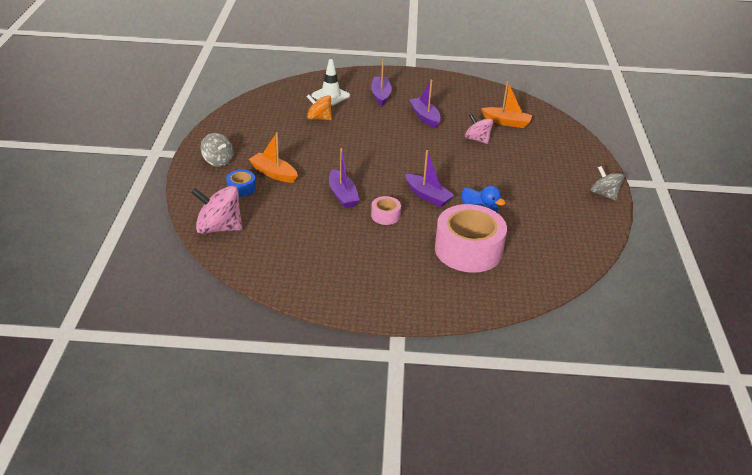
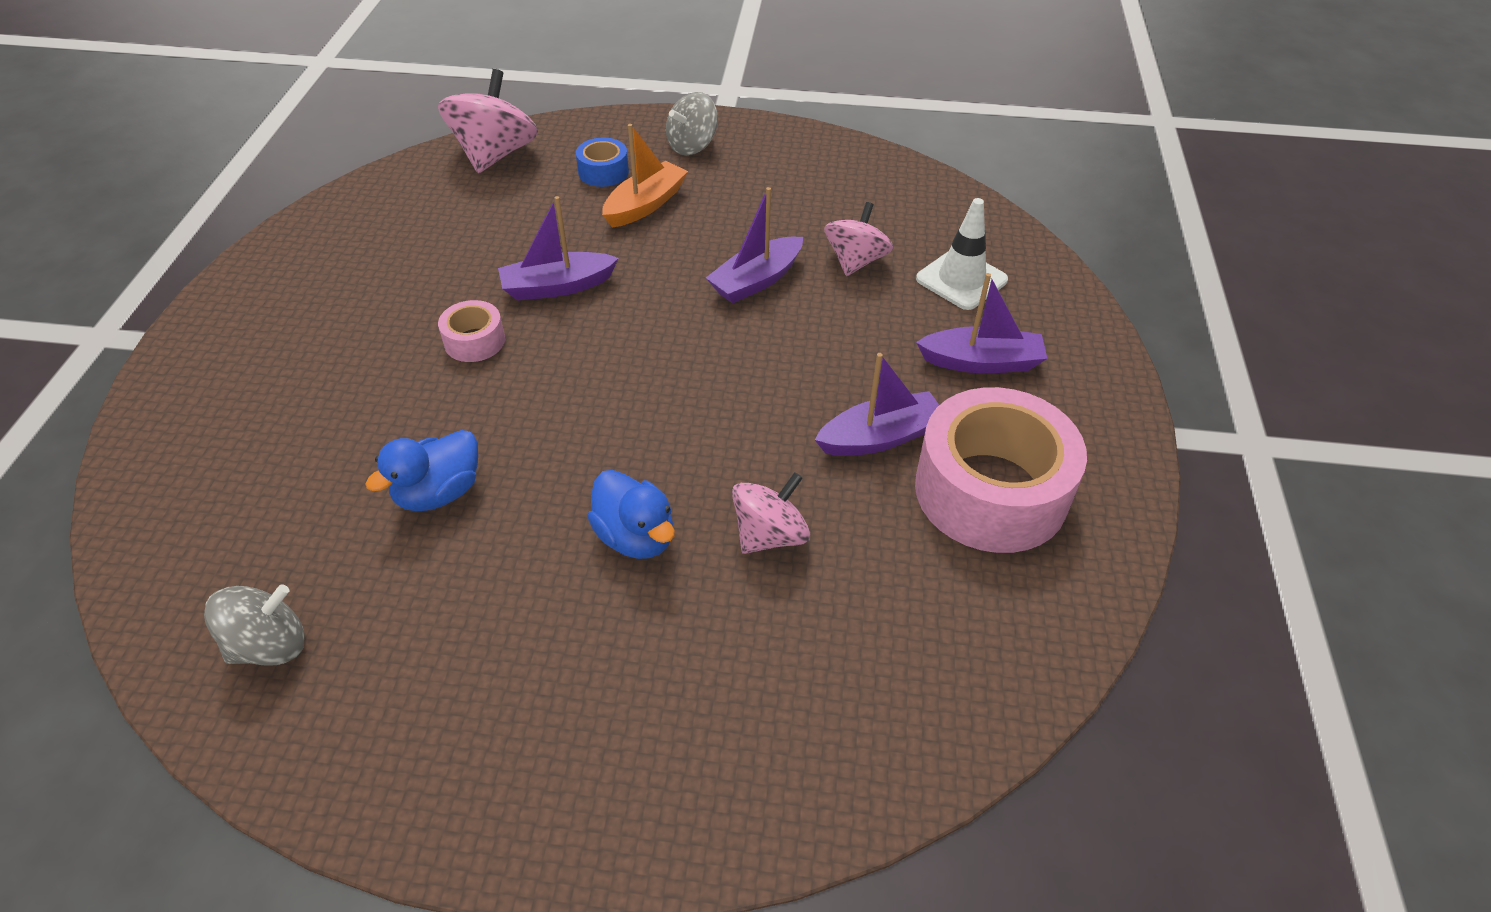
camera: 95 degrees right, 10 degrees up
(319, 118) = (855, 261): orange spinning top -> pink spinning top
(427, 196) = (528, 410): purple boat -> purple boat (756, 280)
(468, 250) = (318, 457): pink tape -> pink tape (991, 491)
(486, 166) = (635, 537): none -> blue duck
(506, 122) = (871, 622): orange boat -> none
(604, 194) = (450, 815): grey spinning top -> grey spinning top (269, 645)

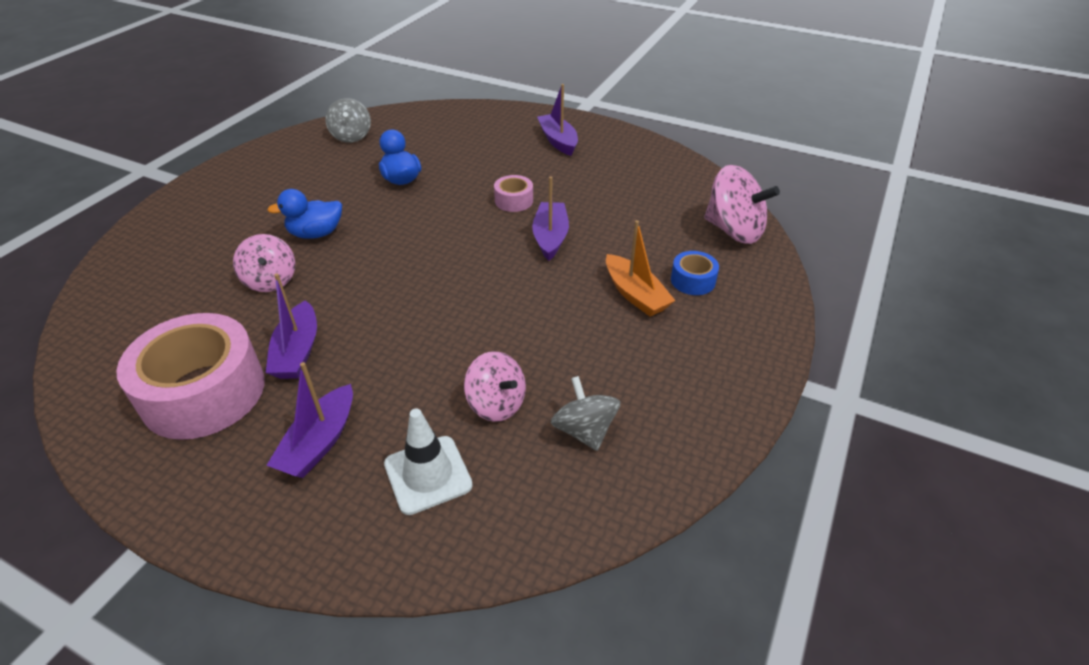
camera: 110 degrees right, 5 degrees down
(692, 146) = (724, 341): grey spinning top -> grey spinning top (584, 430)
(756, 280) = (504, 334): purple boat -> purple boat (558, 141)

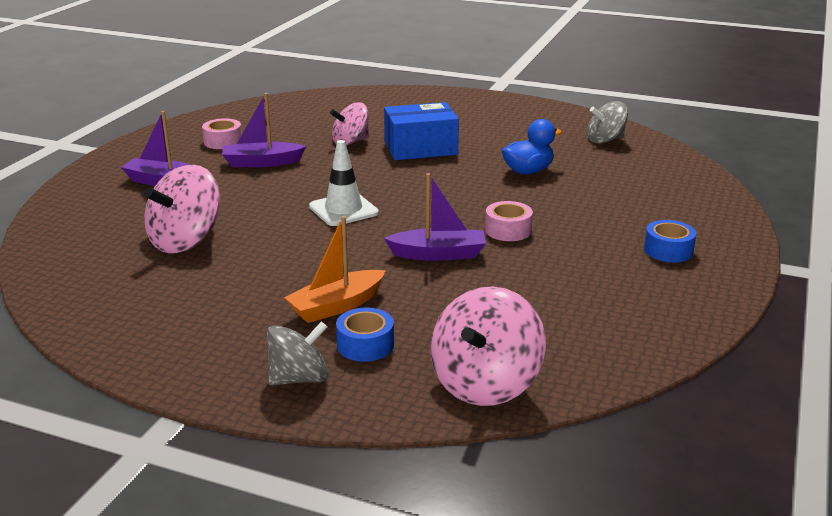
camera: 85 degrees right, 15 degrees down
(204, 392) = (223, 142): pink tape -> pink tape, size x0.45
(316, 234) = (420, 148): blue duck -> blue box
(428, 474) = (119, 221): white traffic cone -> white traffic cone (343, 210)
(496, 404) = (186, 241): pink spinning top -> pink spinning top, size x1.52
(558, 141) = (668, 250): purple boat -> blue tape
(584, 430) = (143, 280): grey spinning top -> grey spinning top (299, 378)

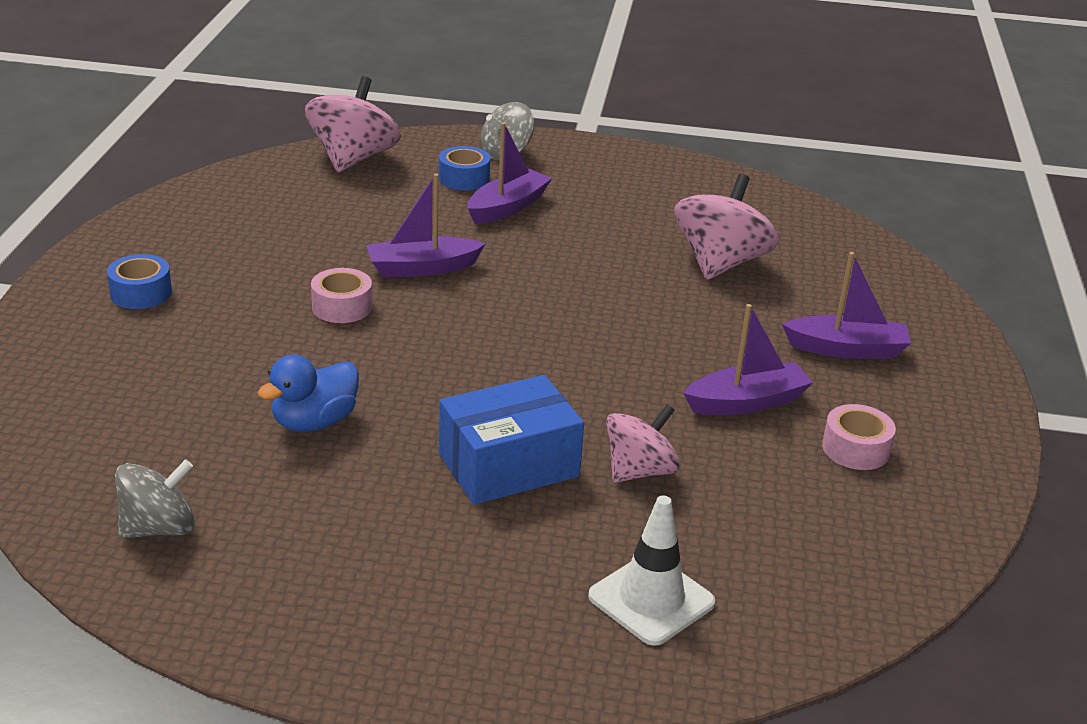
camera: 165 degrees right, 5 degrees up
(337, 306) = (507, 207): orange boat -> purple boat
(343, 210) = (566, 321): white traffic cone -> white traffic cone (651, 599)

